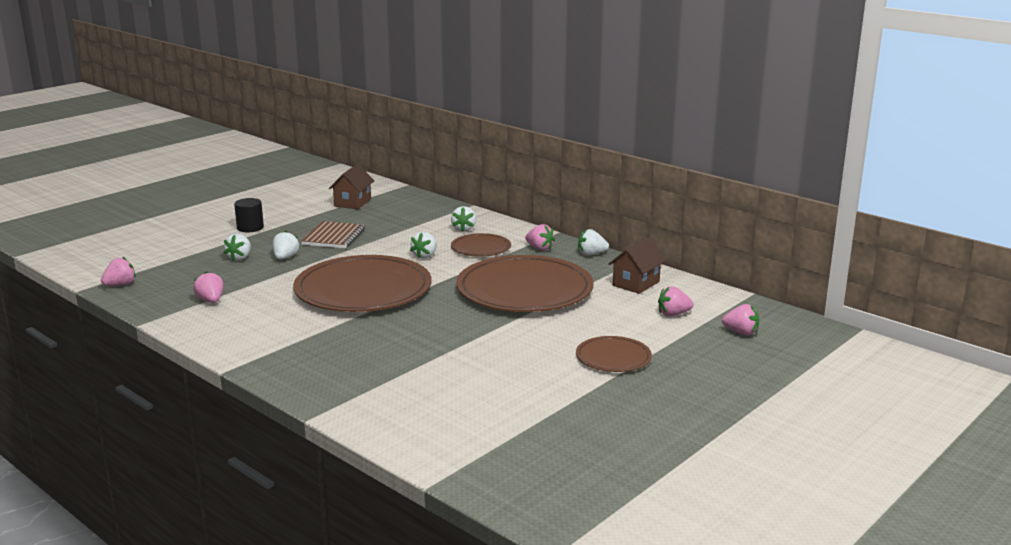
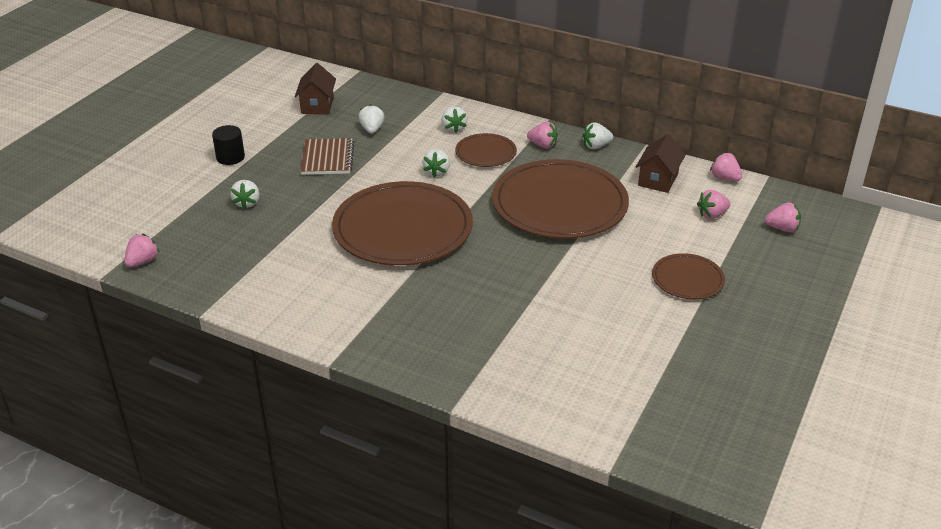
camera: 15 degrees left, 15 degrees up
(211, 301) = (255, 269): pink strawberry -> pink strawberry (724, 178)
(285, 258) = (295, 196): white strawberry -> white strawberry (372, 129)

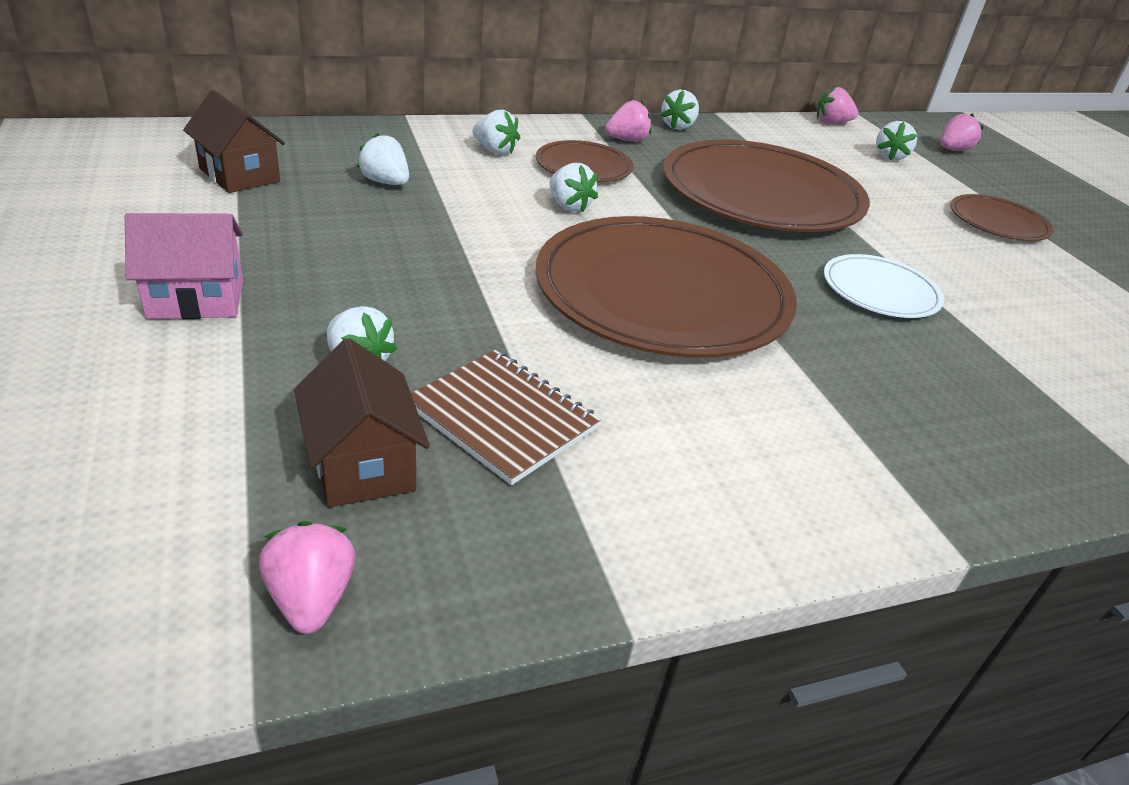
camera: 50 degrees left, 0 degrees up
(230, 157) = (196, 299): black cylinder -> pink house
(327, 158) = (384, 241): brown notebook -> brown notebook (502, 418)
(514, 275) = (880, 291): none -> white plate
(658, 180) = (790, 140): brown house -> brown house (363, 464)
(712, 215) = (889, 157): pink strawberry -> white strawberry

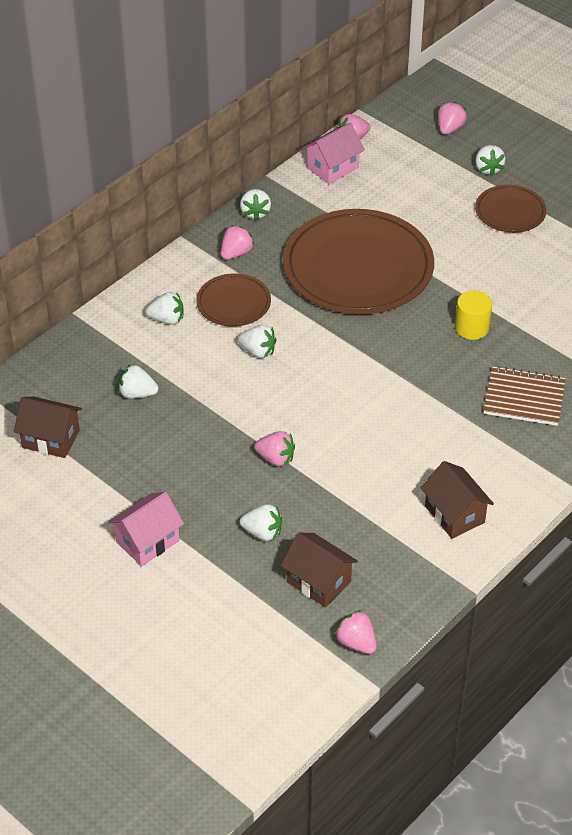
camera: 25 degrees left, 10 degrees up
(477, 297) = (276, 458): none -> pink strawberry
(502, 418) = (352, 526): brown notebook -> brown notebook (524, 398)
(662, 293) = (363, 399): brown plate -> none
(692, 484) = (454, 514): none -> brown house
(793, 130) = (333, 168): none -> pink house
(880, 291) = (471, 328): white plate -> yellow cylinder
(889, 157) = (413, 166): white strawberry -> white strawberry (488, 168)

